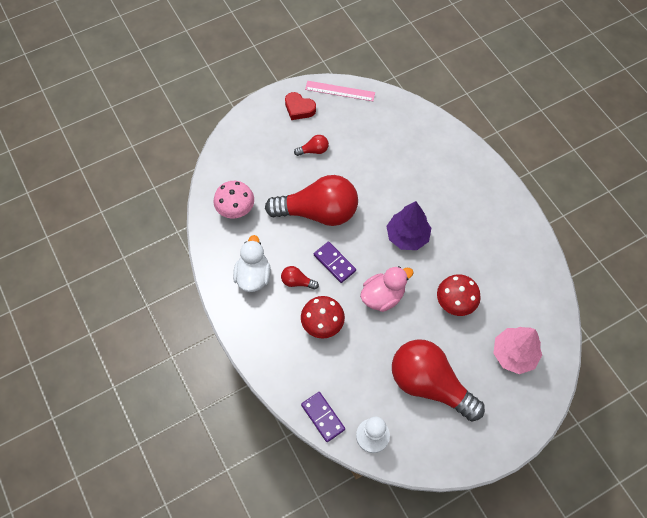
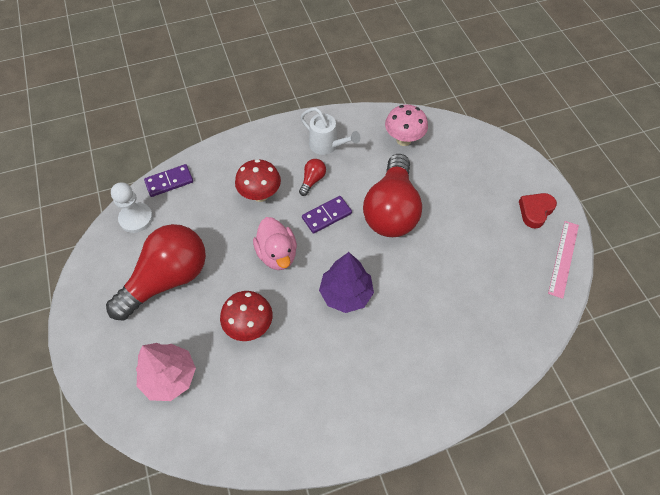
camera: 100 degrees right, 5 degrees down
(253, 276) = (327, 146): white duck -> white watering can
(314, 150) = (474, 217): red light bulb -> none

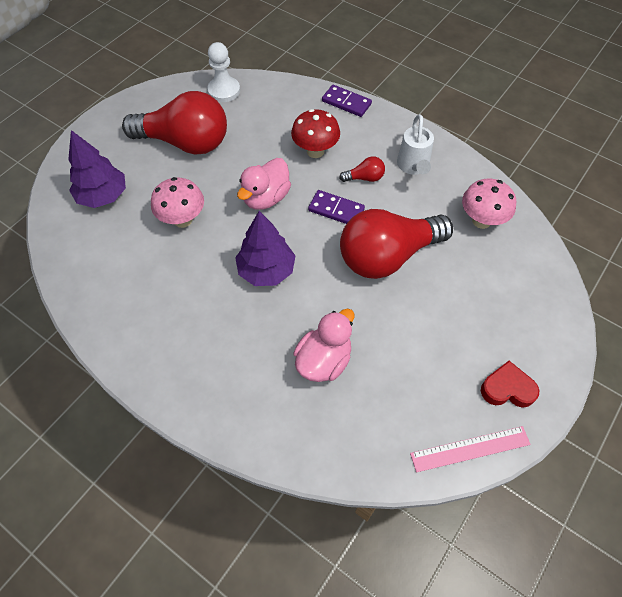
camera: 55 degrees right, 0 degrees up
(169, 182) = (275, 88): purple domino -> purple domino (346, 102)
(170, 377) = (103, 196): pink tree -> purple tree
(249, 326) = (183, 220): red mushroom -> pink mushroom
(448, 302) = (324, 360): none -> pink duck

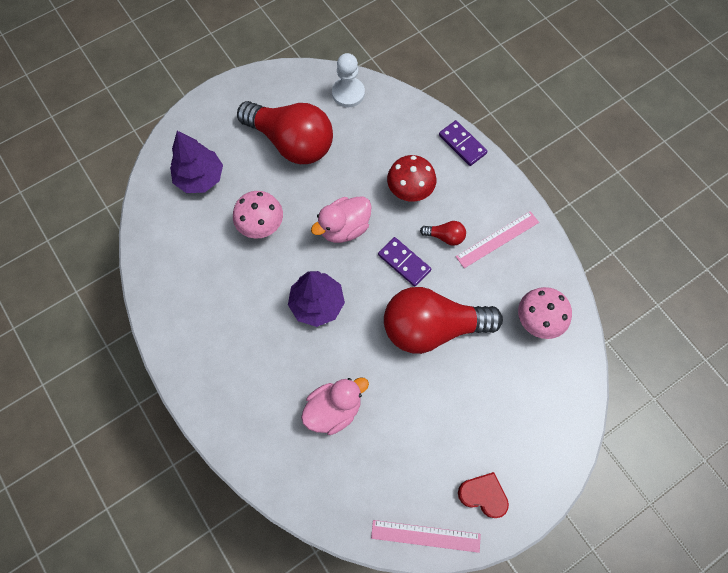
camera: 20 degrees right, 10 degrees up
(413, 166) = (497, 239): white watering can -> pink ruler

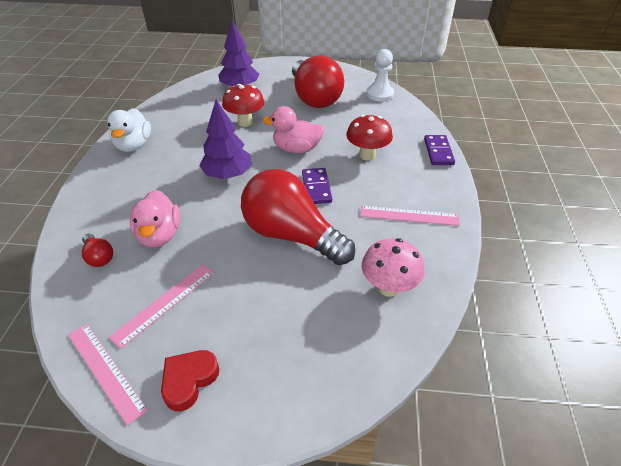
camera: 40 degrees right, 25 degrees down
(190, 336) = (133, 145): none -> white duck
(261, 226) = (245, 122): pink mushroom -> red mushroom
(334, 409) = (159, 235): pink duck -> pink duck turned 75 degrees clockwise
(406, 459) = (164, 303): none -> pink ruler
(445, 236) = (366, 191): red light bulb -> red light bulb (99, 257)
(483, 495) = (189, 380): red heart -> red heart turned 120 degrees counterclockwise

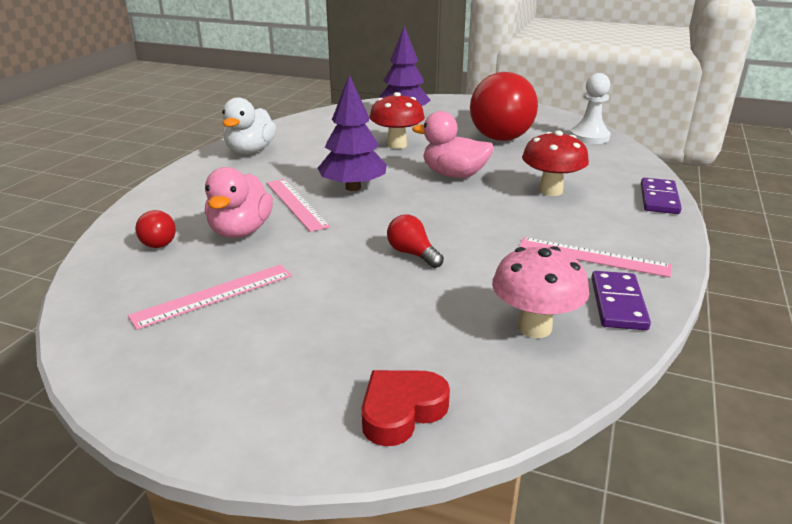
camera: 15 degrees right, 15 degrees down
(105, 371) = (105, 348): pink ruler -> pink ruler (295, 204)
(189, 380) = (206, 377): red heart -> red heart (401, 411)
(291, 235) = (412, 254): red light bulb -> red light bulb, size x0.40
(316, 188) = (466, 213): purple domino -> purple domino (618, 303)

